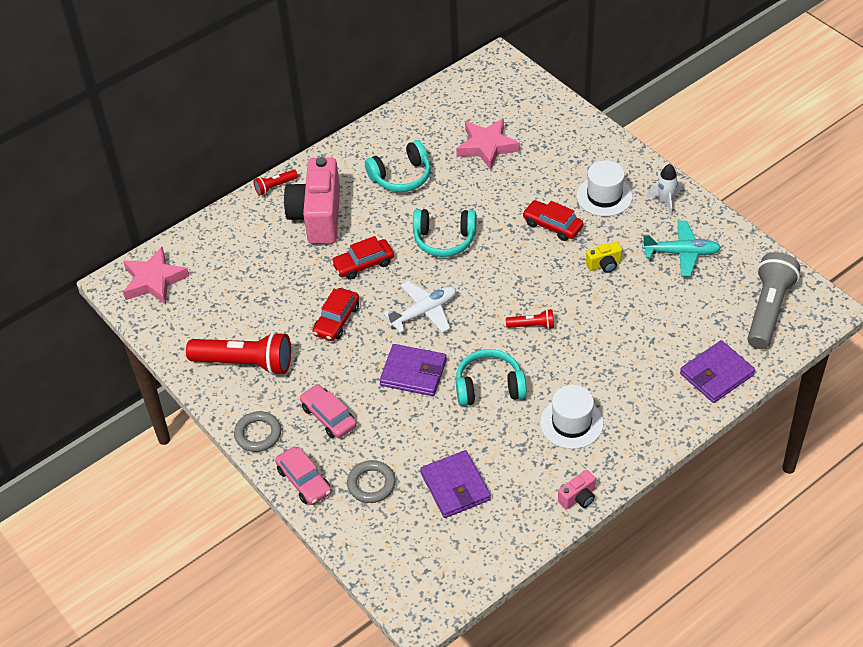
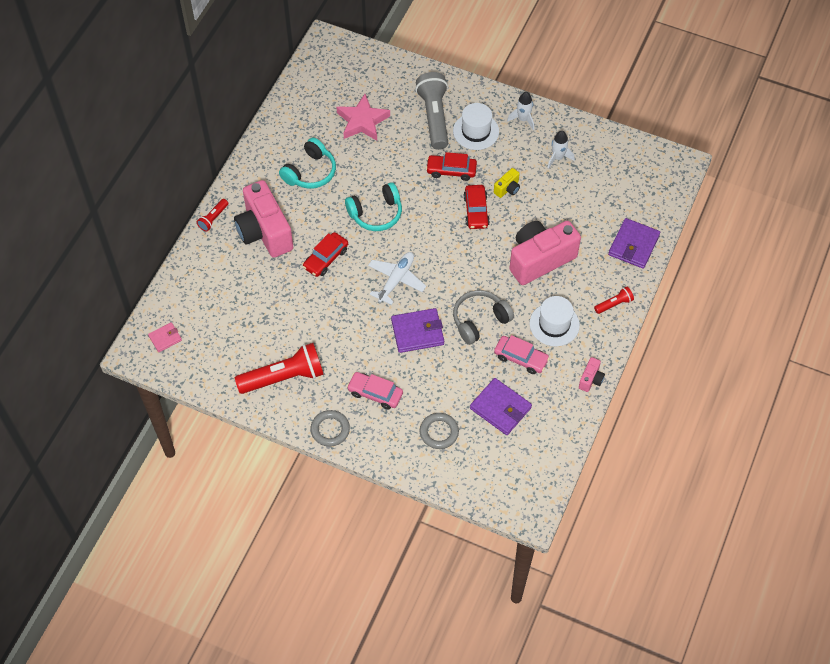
camera: 30 degrees left, 10 degrees up
(154, 280) = (165, 338): pink star -> pink wallet
(304, 481) = (388, 451): pink car -> pink car (521, 358)
(336, 320) = (333, 313): red car -> red car (476, 211)
(489, 387) = (480, 320): turquoise headphones -> grey headphones
(532, 325) = (483, 259): red flashlight -> red flashlight (614, 304)
(596, 349) = (540, 259): none -> pink camera
(682, 253) = (558, 158): turquoise plane -> white rocket
(768, 310) = (642, 180): grey flashlight -> grey flashlight (434, 117)

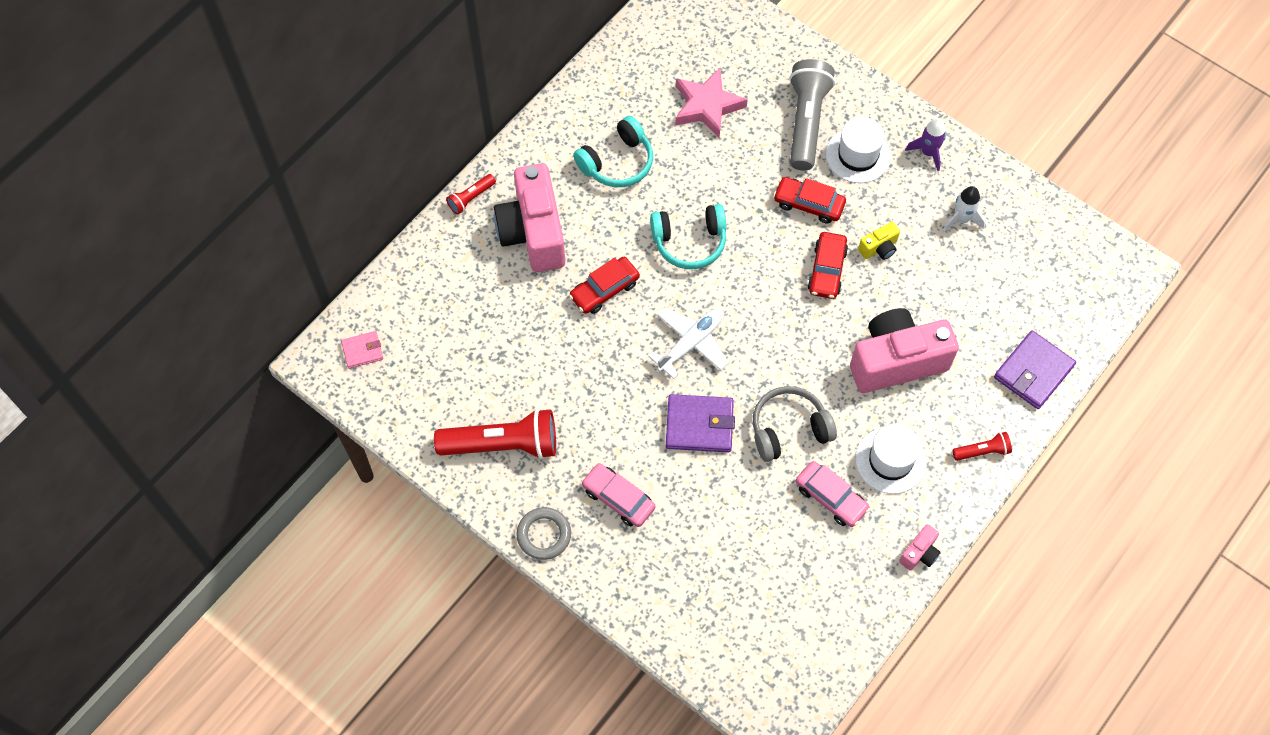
camera: 15 degrees right, 5 degrees up
(439, 432) = (689, 576): grey ring -> none
(500, 408) = (783, 563): purple wallet -> none
(523, 119) = (928, 152): white rocket -> purple rocket

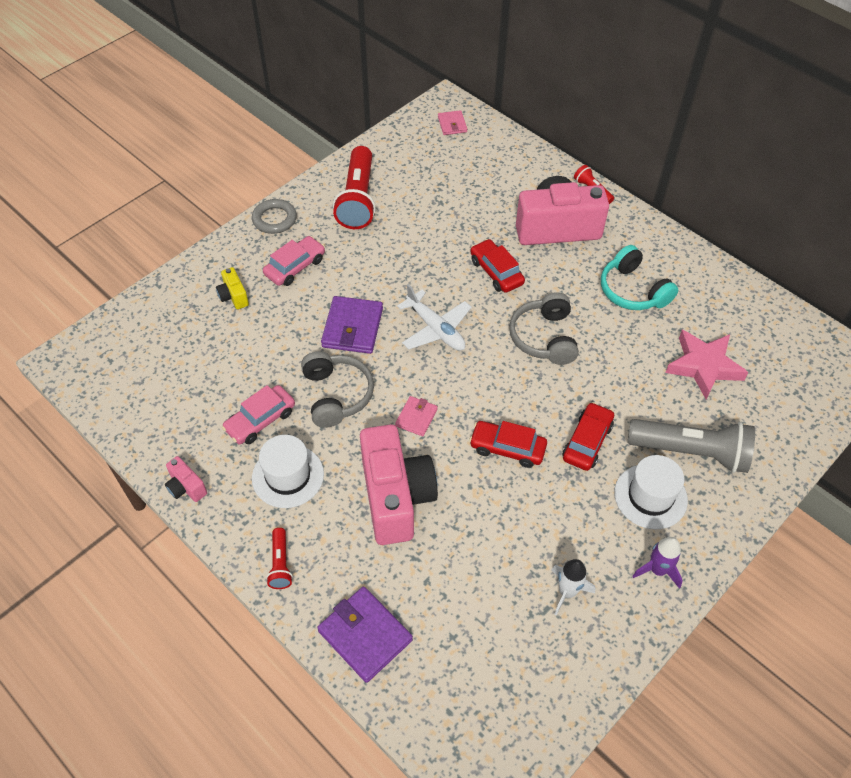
camera: 95 degrees right, 10 degrees down
(689, 242) = (544, 337): turquoise headphones -> grey headphones
(804, 352) = (416, 417): none -> pink wallet
(879, 248) = (531, 500): yellow camera -> yellow camera (233, 296)

